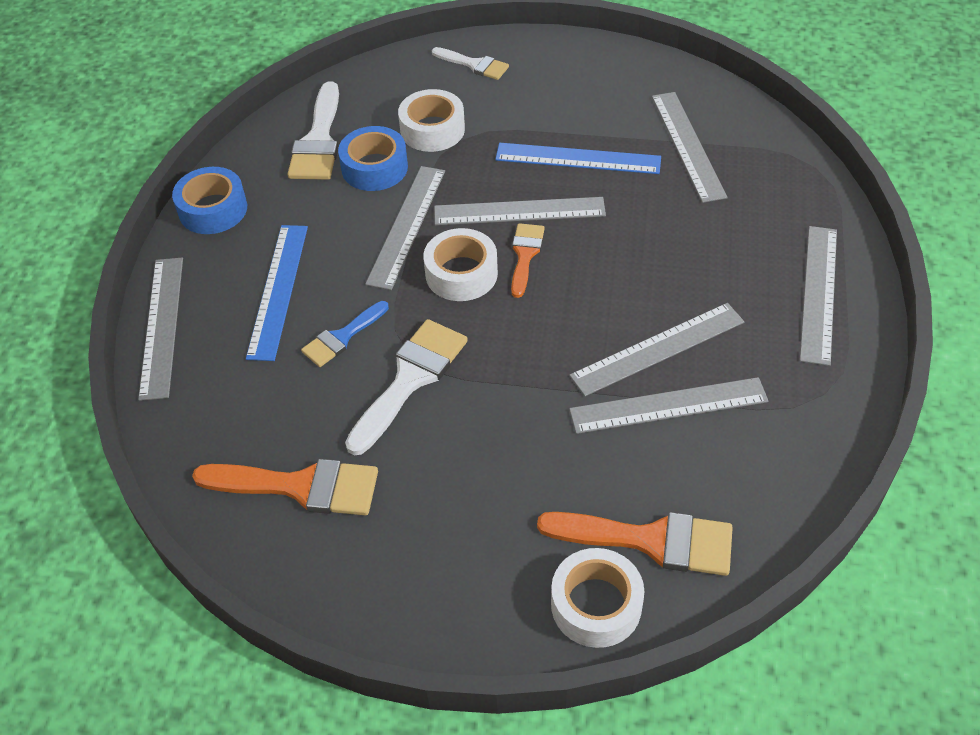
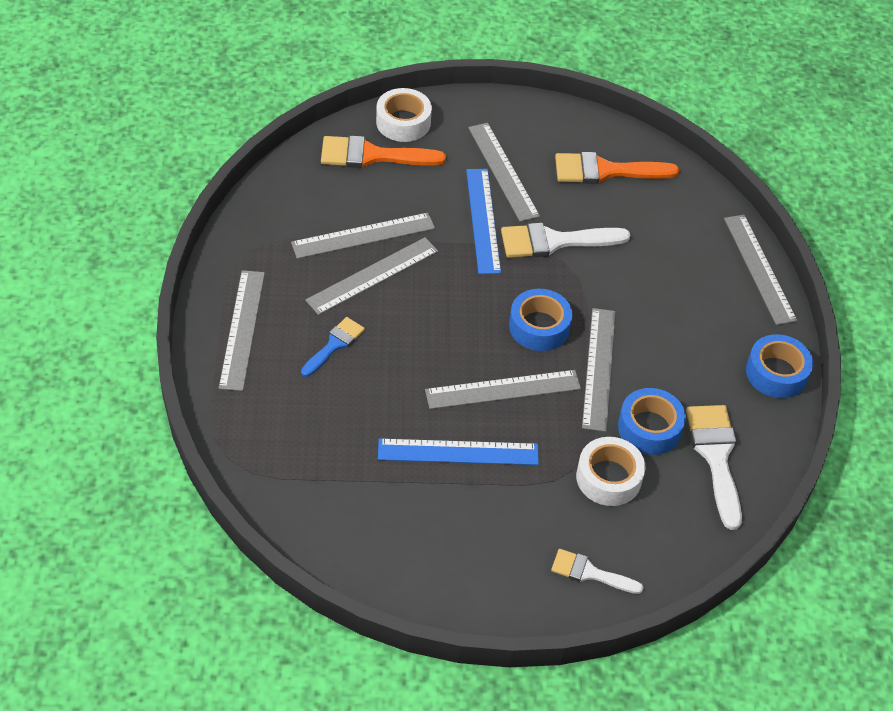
camera: 165 degrees right, 0 degrees up
(278, 290) = (683, 303): blue ruler -> blue ruler (483, 220)
(342, 337) = (617, 269): blue brush -> blue brush (334, 345)
(410, 380) = (555, 241): white brush -> white brush turned 60 degrees clockwise
(461, 274) = (539, 327): white tape -> blue tape
(525, 255) = (489, 347): orange brush -> none
(687, 145) = (351, 476): grey ruler -> grey ruler (503, 171)

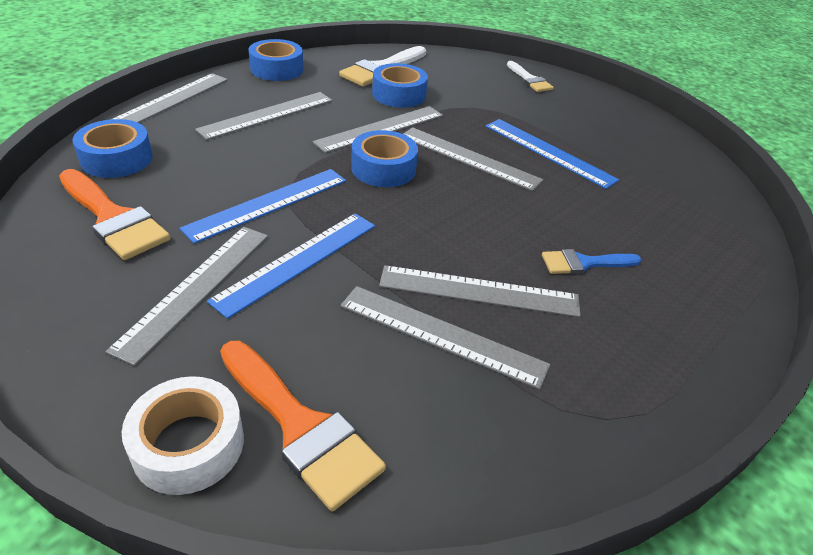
camera: 135 degrees left, 10 degrees down
(242, 329) = (679, 336): grey ruler -> grey ruler (267, 115)
(555, 241) = (268, 204): white brush -> blue ruler
(608, 478) = (461, 95): white tape -> none
(682, 202) = (116, 159): none -> blue tape

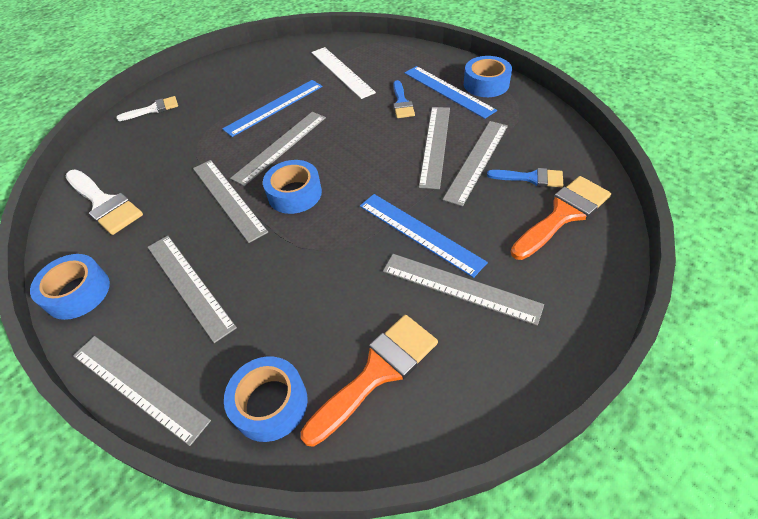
camera: 80 degrees left, 10 degrees up
(188, 445) = (592, 261): white tape -> none
(268, 204) = (348, 261): blue ruler -> blue ruler (448, 91)
(395, 399) = (530, 178): none -> blue brush
(399, 94) = (164, 189): blue tape -> blue tape (486, 84)
(650, 207) = (342, 72): none -> white ruler

